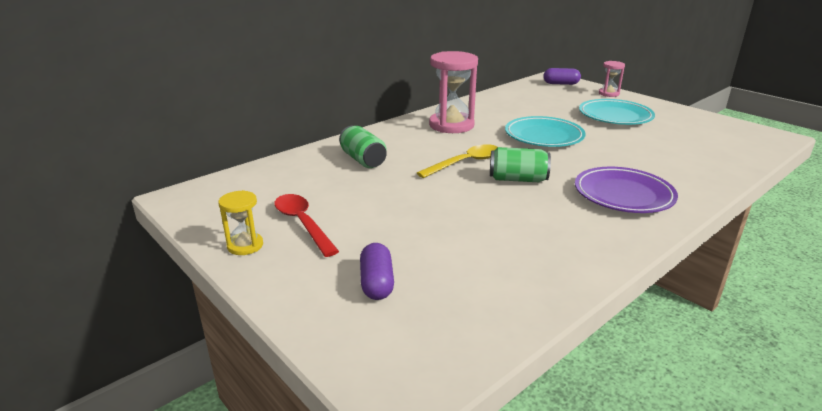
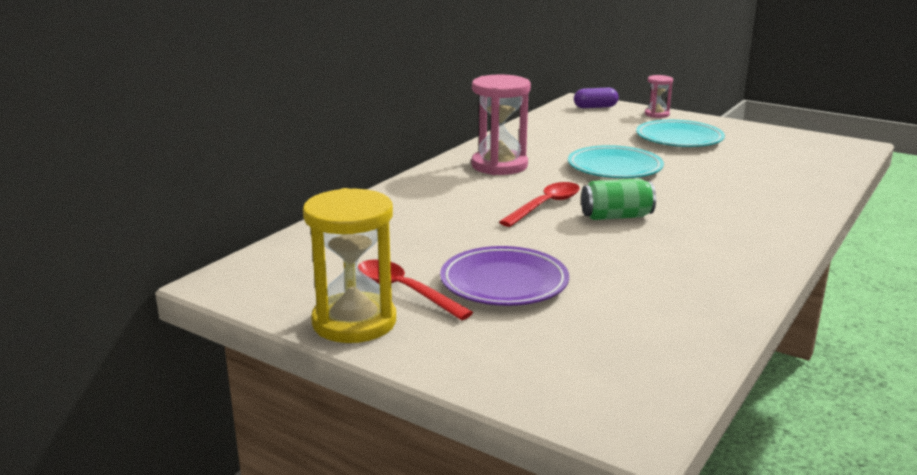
camera: 15 degrees left, 5 degrees down
(245, 245) = (354, 322): yellow hourglass -> yellow hourglass, size x1.93
(363, 160) = (422, 215): green can -> none
(377, 283) = (537, 337): purple capsule -> none
(465, 163) = (546, 205): yellow spoon -> red spoon
(623, 195) = (737, 220): purple plate -> purple plate (504, 283)

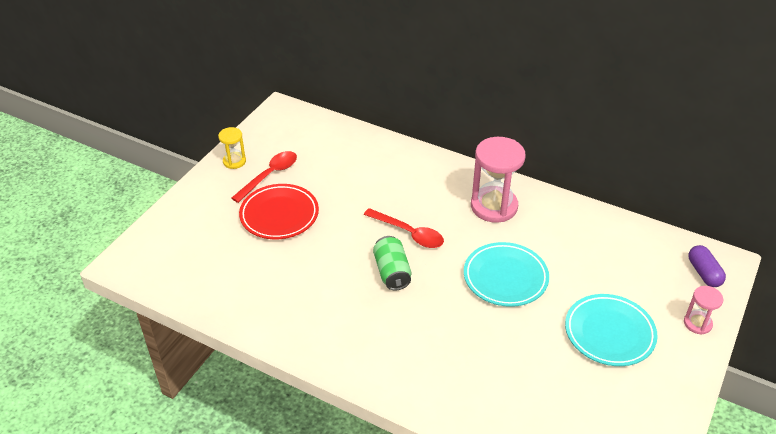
camera: 85 degrees right, 20 degrees up
(354, 322) = (234, 161): yellow hourglass -> yellow hourglass, size x0.52
(504, 283) = (279, 215): purple plate -> red plate

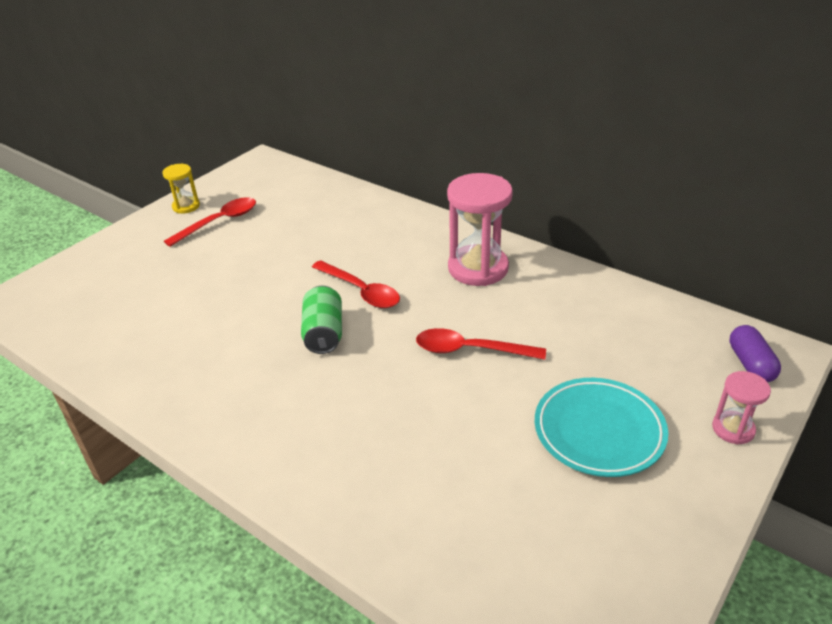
camera: 10 degrees right, 5 degrees down
(279, 215) = (212, 262): red plate -> none
(505, 277) = (470, 350): turquoise plate -> red spoon

